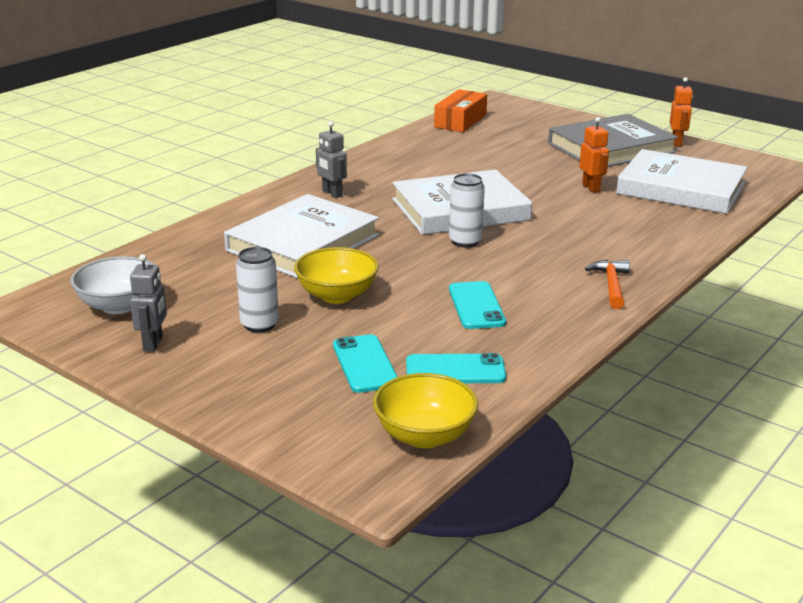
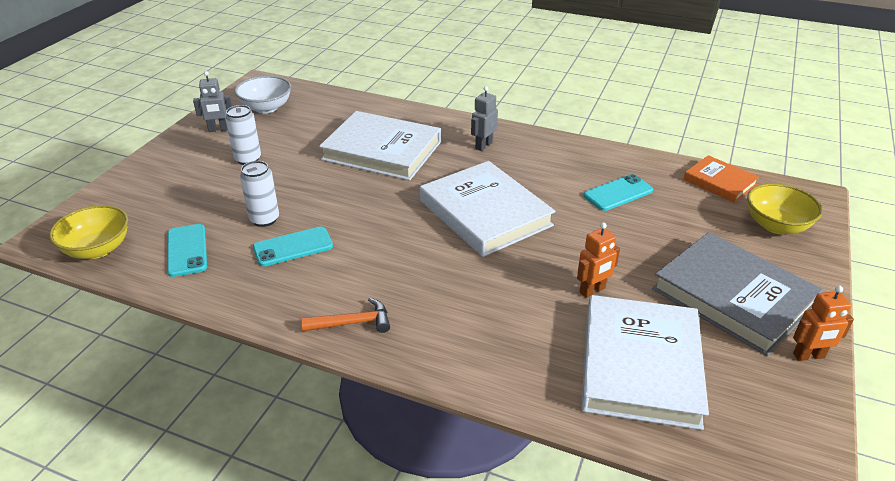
camera: 75 degrees right, 10 degrees up
(337, 295) = (297, 180): yellow bowl -> yellow bowl (776, 225)
(364, 364) = (195, 209): turquoise phone -> turquoise phone (618, 193)
(460, 121) = (719, 182): orange box -> orange book
(465, 241) = (416, 225): white can -> white can (264, 219)

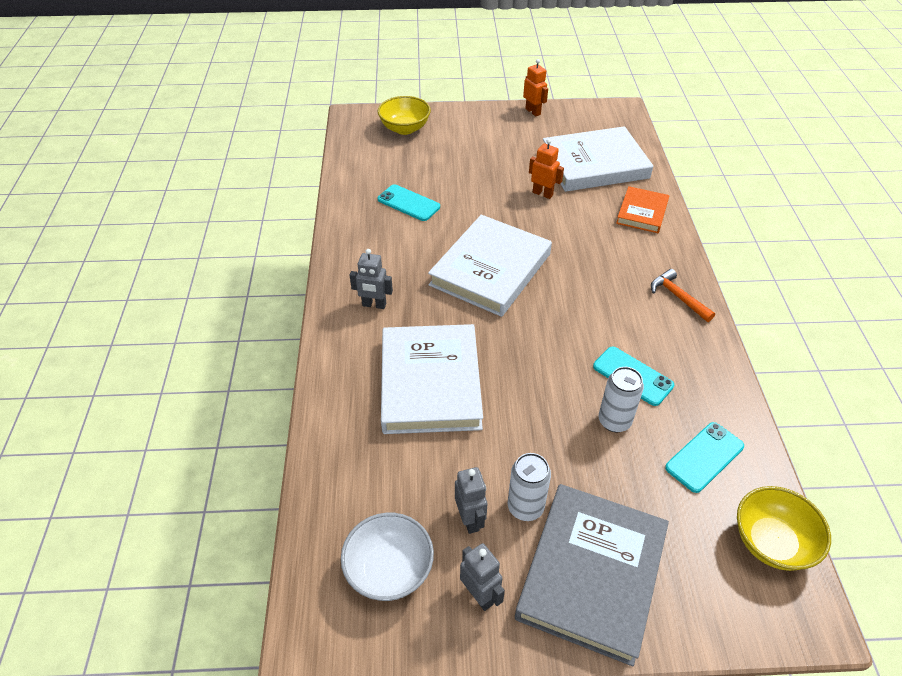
camera: 115 degrees left, 10 degrees up
(264, 138) = (470, 519): none -> grey robot
(719, 182) = (358, 156): orange book -> orange book (642, 212)
(733, 297) = (501, 139): grey book -> grey book (591, 574)

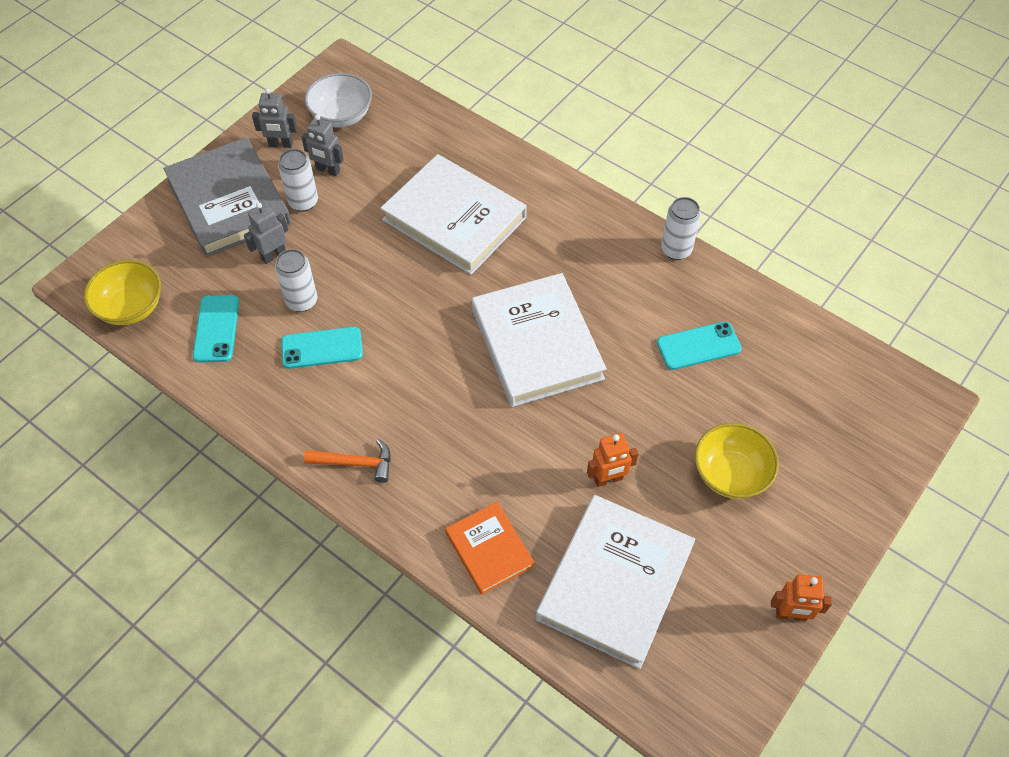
camera: 130 degrees right, 10 degrees up
(336, 248) = (676, 250): none -> white can
(374, 305) = (573, 234): grey robot -> grey robot (273, 255)
(405, 128) = (857, 436): yellow bowl -> yellow bowl (730, 474)

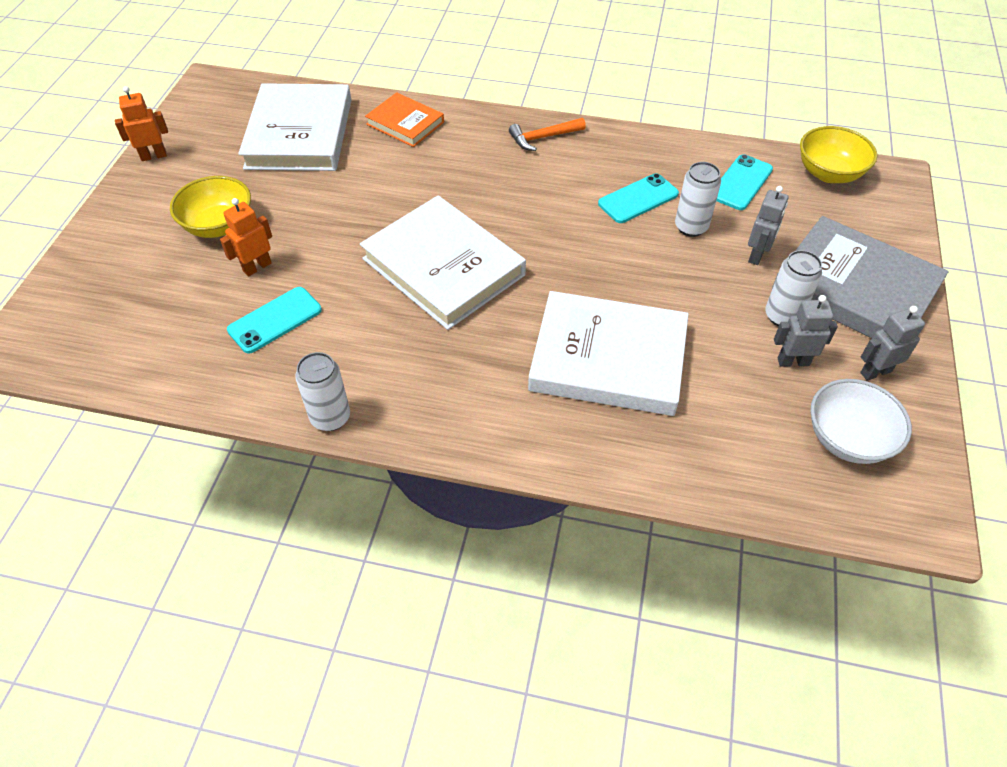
camera: 155 degrees right, 5 degrees down
(216, 329) = (741, 183): turquoise phone -> turquoise phone turned 60 degrees clockwise
(608, 479) = (329, 190): orange robot -> orange robot (257, 267)

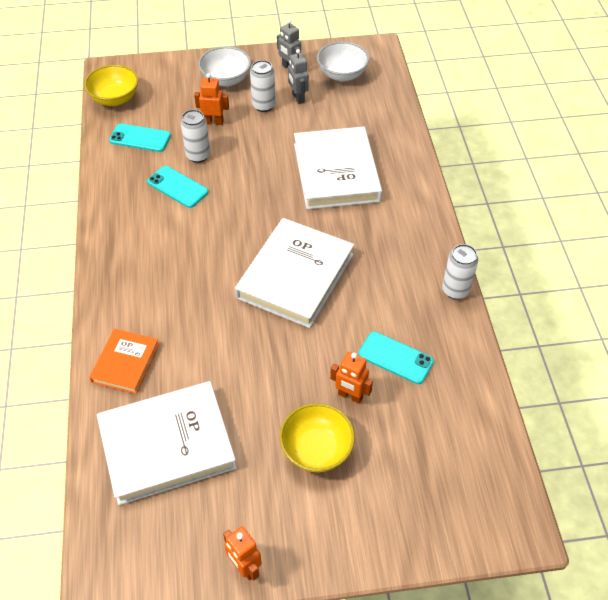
camera: 110 degrees left, 0 degrees up
(543, 138) = (119, 258): orange hammer -> none
(757, 255) = (213, 122): grey robot -> orange robot
(855, 288) = (226, 79): grey book -> white bowl

